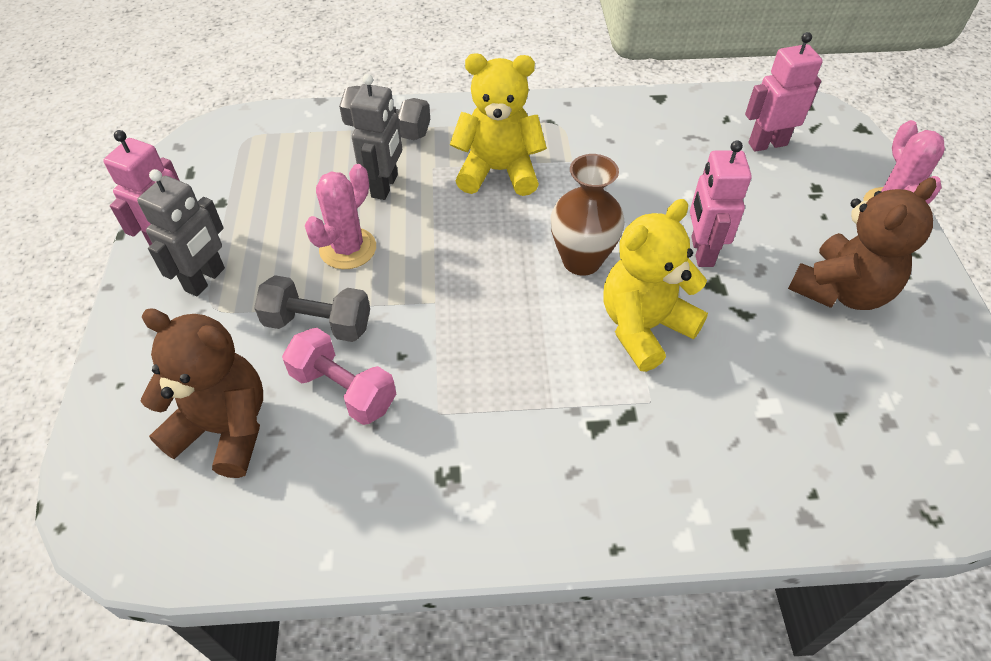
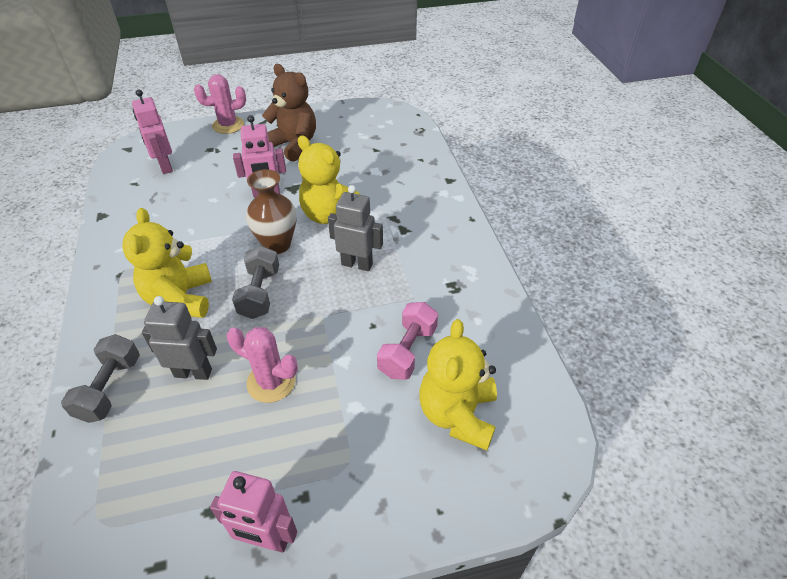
camera: 100 degrees left, 5 degrees down
(205, 280) = (315, 485): grey robot -> grey robot (357, 264)
(224, 429) = (457, 414): brown teddy bear -> yellow teddy bear
(318, 324) = (353, 382): grey dumbbell -> grey dumbbell (260, 293)

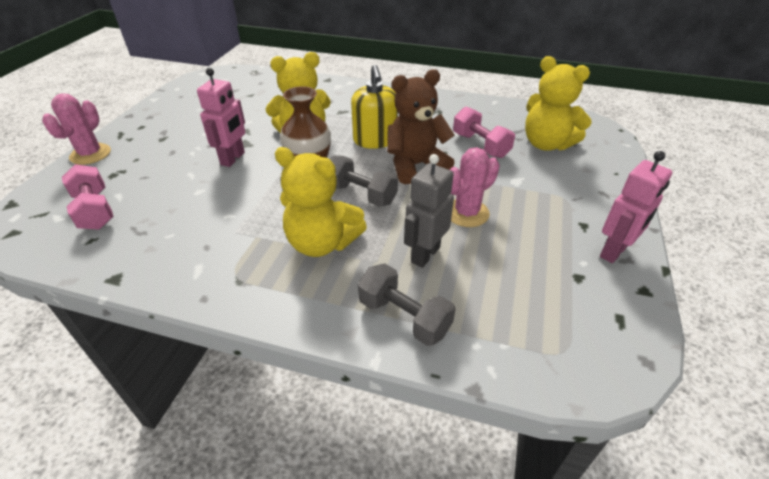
camera: 60 degrees left, 5 degrees down
(165, 166) = (95, 210): pink robot -> pink dumbbell
(294, 145) = (184, 127): brown teddy bear -> brown teddy bear (415, 165)
(357, 264) = (375, 140): grey robot -> yellow soap dispenser

